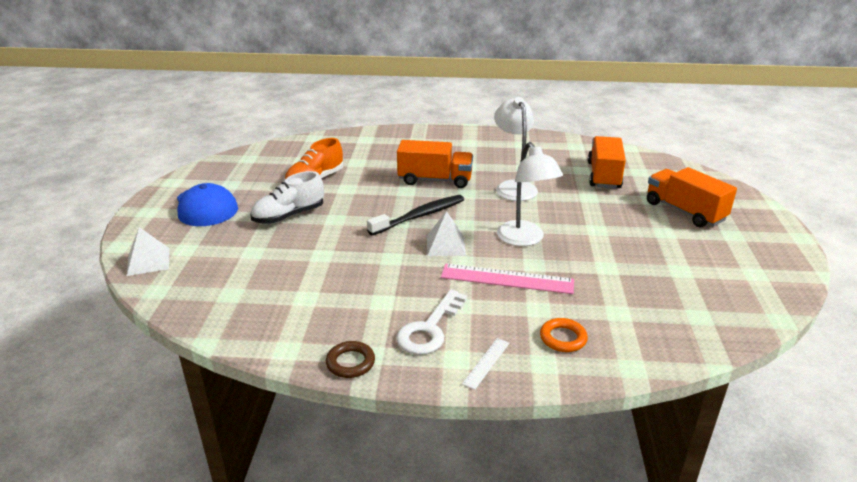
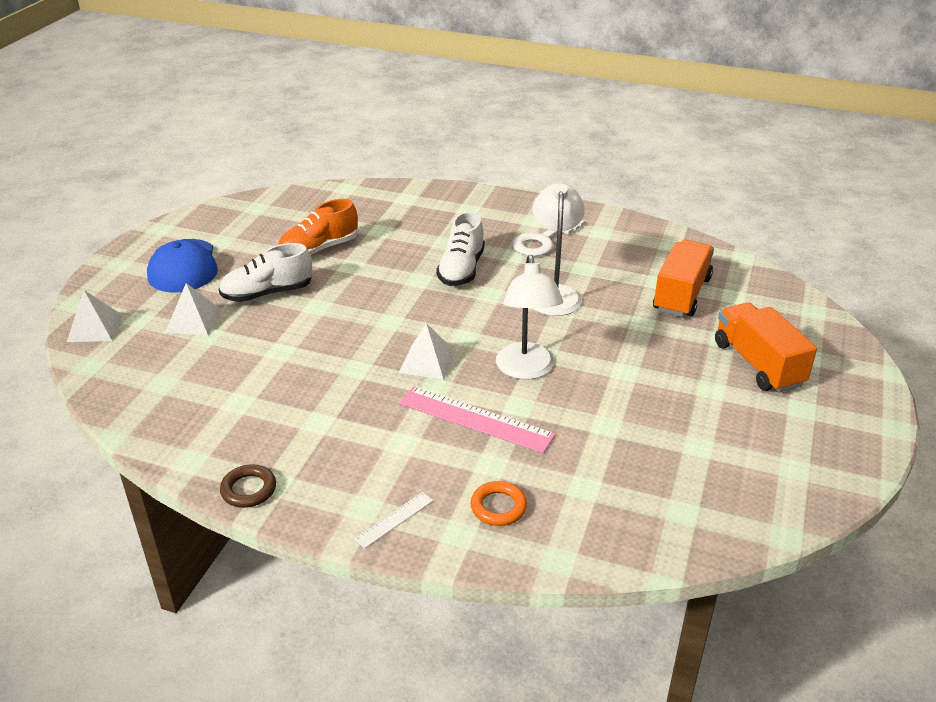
camera: 15 degrees right, 5 degrees up
(235, 244) = (194, 321): none -> white pyramid
(419, 216) = (417, 317): black toothbrush -> none
(430, 329) = (353, 466): white key -> white key (543, 240)
(435, 180) = (461, 269): orange truck -> white shoe

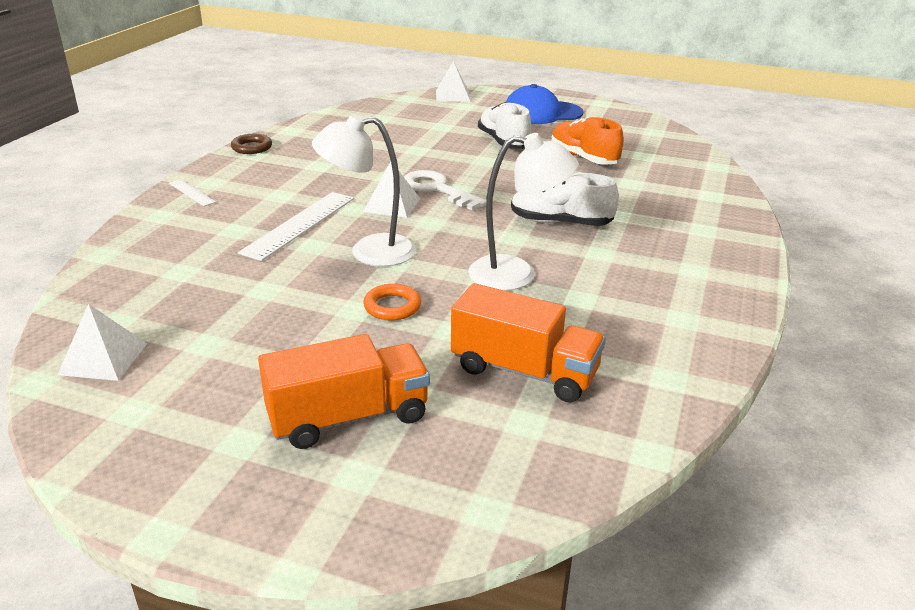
camera: 90 degrees right, 5 degrees down
(194, 321) = (461, 121): white pyramid -> white pyramid (103, 358)
(475, 419) = (300, 225): pink ruler -> white ruler
(498, 507) = (180, 231): orange ring -> orange ring (392, 306)
(543, 240) = (643, 274): white key -> white key (437, 189)

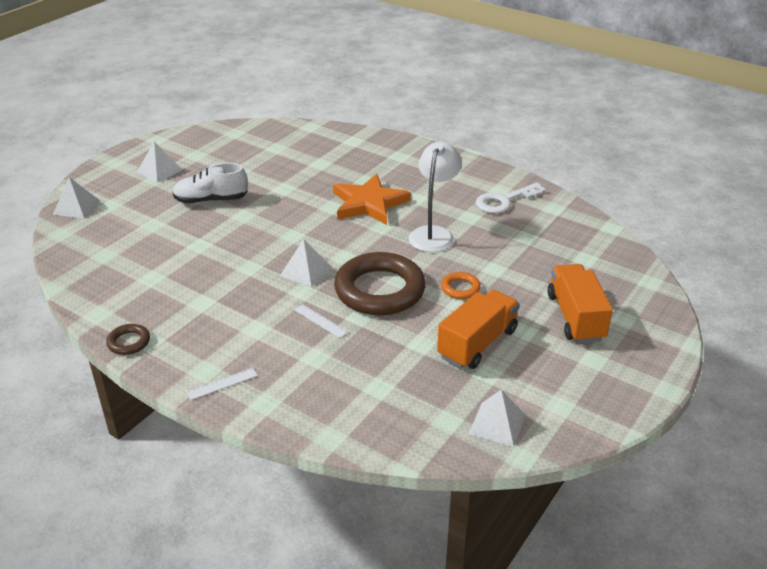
camera: 75 degrees left, 5 degrees up
(300, 225) = (320, 321): white ruler -> white ruler, size x0.50
(369, 251) = (380, 290): white lamp -> brown ring
(437, 189) = (287, 246): white key -> white key (504, 201)
(524, 371) = (540, 250): orange truck -> orange truck (477, 343)
(541, 113) = (159, 171): blue cap -> white pyramid
(560, 223) = (368, 203): white shoe -> orange star
(583, 158) = (266, 172): orange shoe -> none

